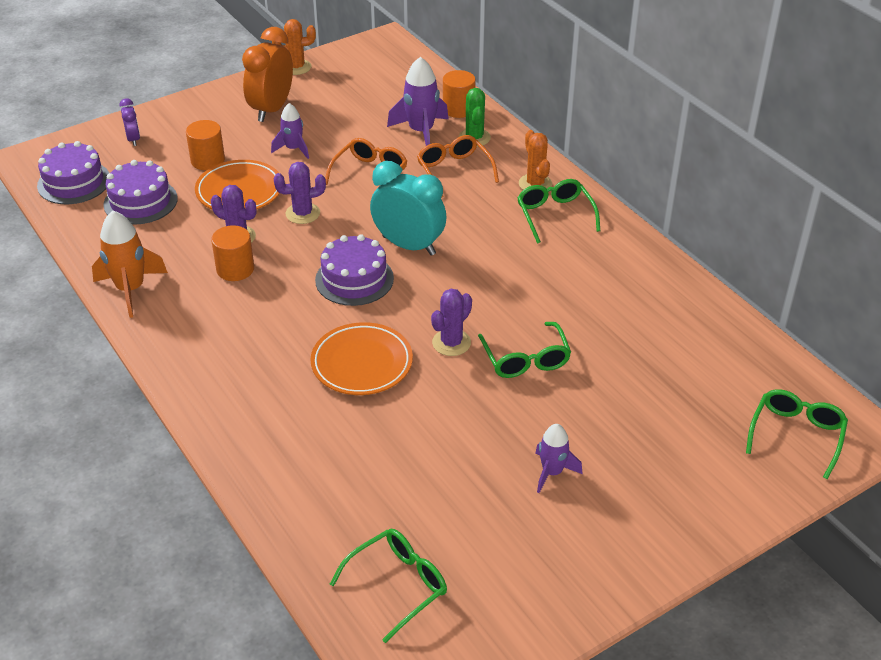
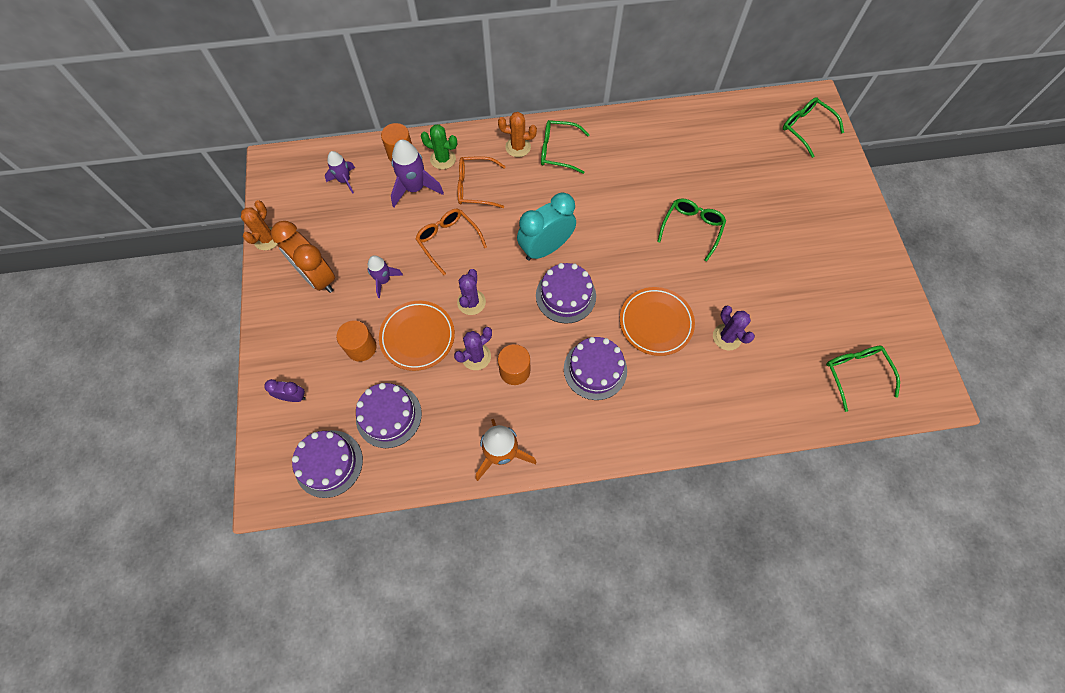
camera: 65 degrees left, 25 degrees up
(269, 330) = (595, 369): none -> purple cake
(451, 343) = (658, 263): purple cactus -> purple cactus (727, 337)
(525, 359) = (692, 228): green glasses -> green glasses turned 75 degrees counterclockwise
(552, 472) = (793, 256): purple rocket -> purple rocket (344, 180)

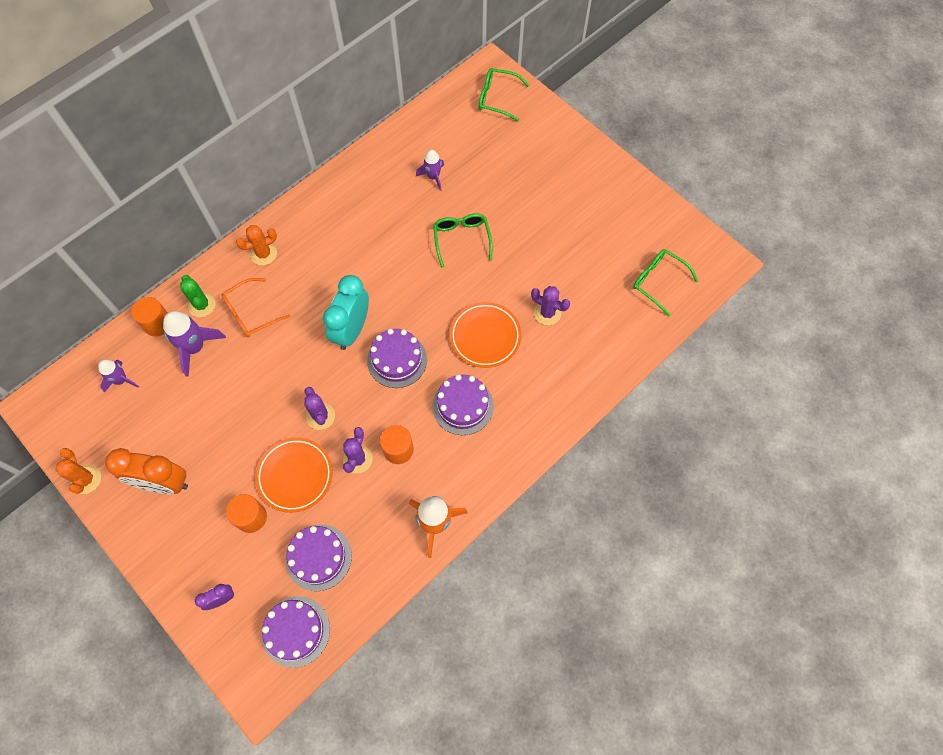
camera: 35 degrees left, 0 degrees up
(384, 280) = (228, 447): purple rocket -> purple rocket (433, 177)
(443, 159) = (202, 305): green cactus -> green cactus turned 75 degrees clockwise
(448, 240) = (260, 376): orange glasses -> none
(558, 151) = (302, 237): green glasses -> none

